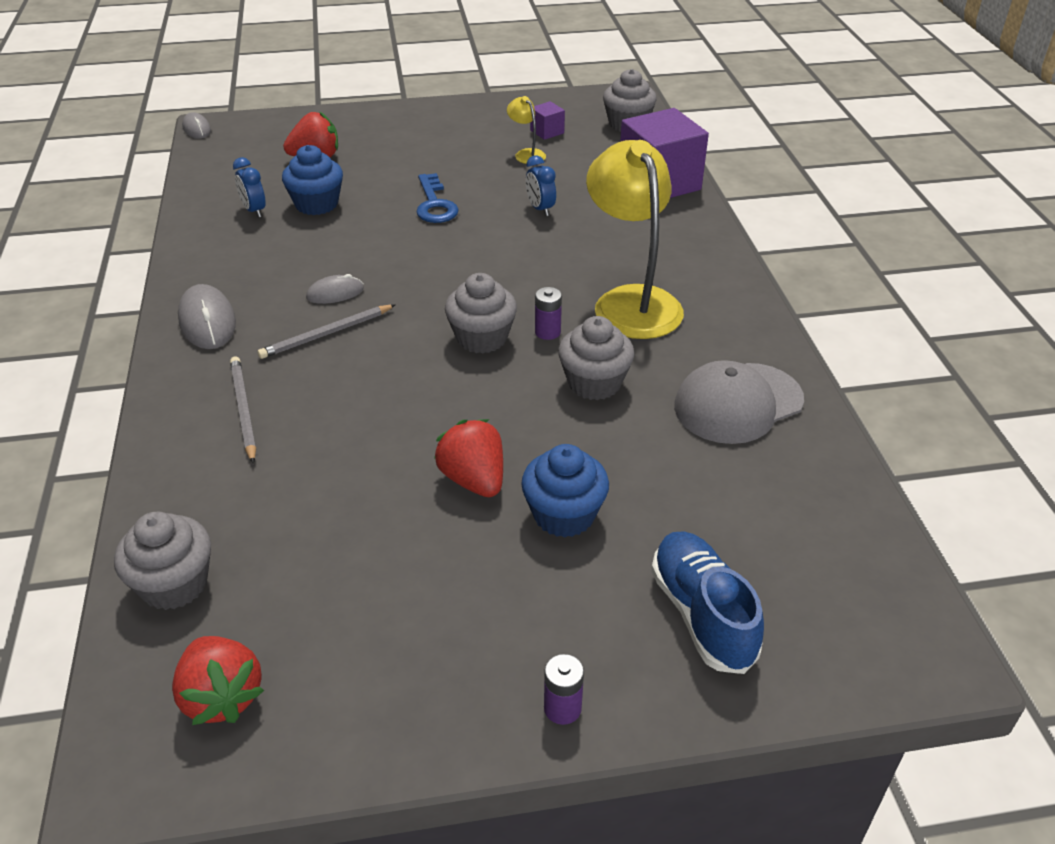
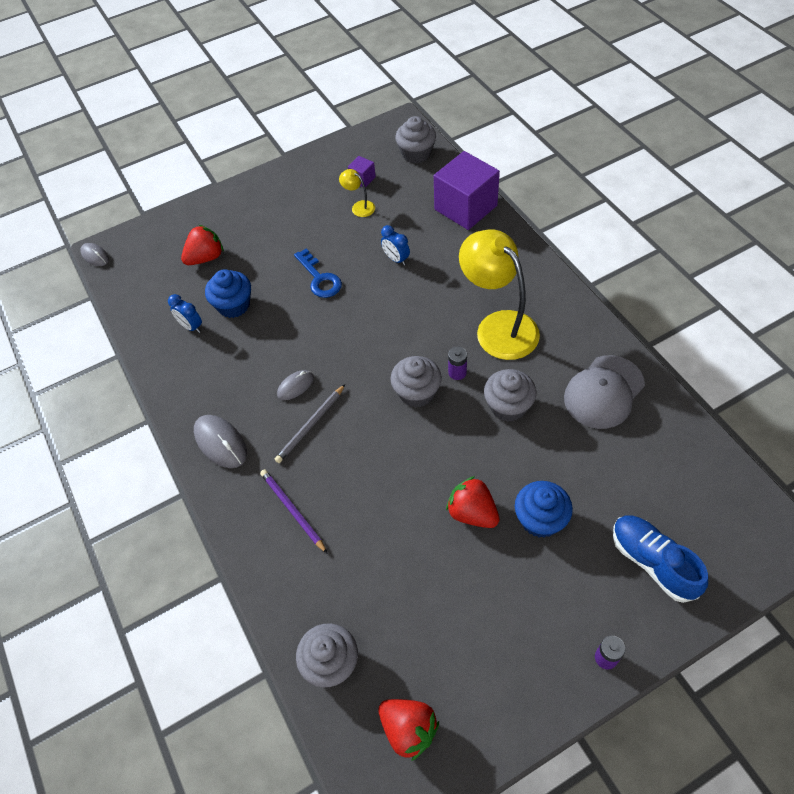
camera: 15 degrees left, 15 degrees up
(243, 410) = (293, 511): grey pencil -> purple pencil

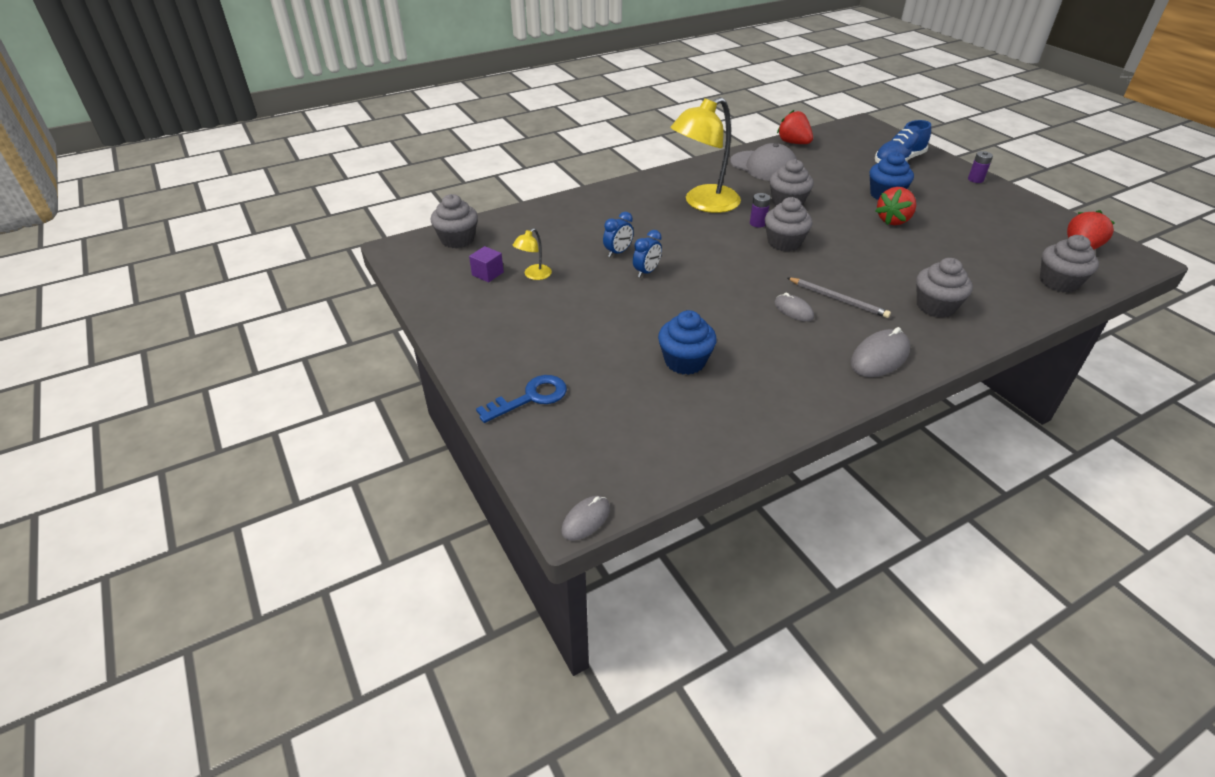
camera: 95 degrees left, 15 degrees down
(191, 326) = (721, 395): blue clock -> blue clock (646, 272)
(206, 258) = (602, 392): red strawberry -> red strawberry (793, 143)
(293, 511) = (935, 306): purple pencil -> grey cupcake
(319, 278) = (643, 299): blue key -> blue key (531, 398)
(465, 207) = (551, 214): purple cube -> none

